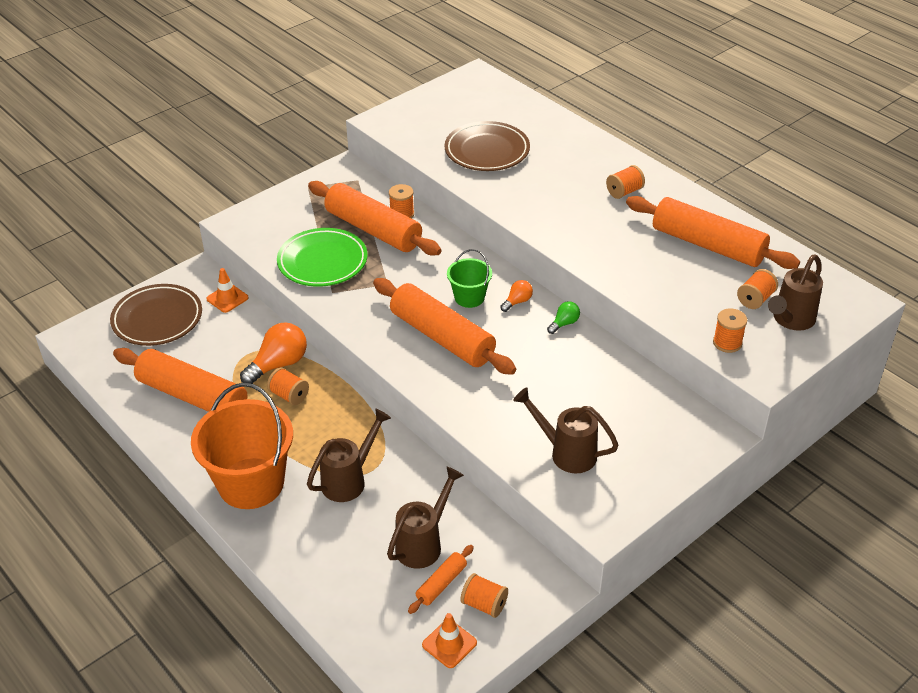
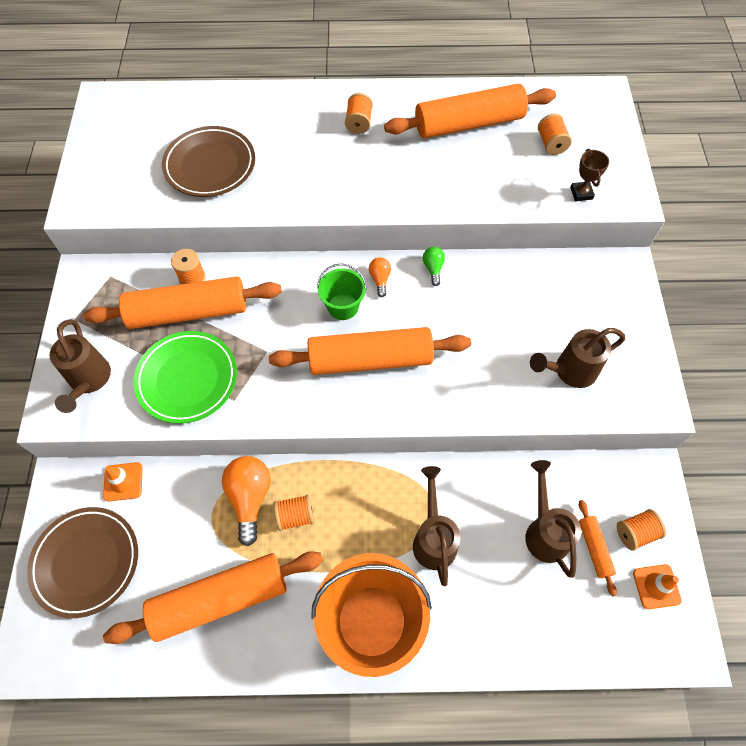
camera: 50 degrees left, 20 degrees up
(727, 343) = (581, 193): orange spool -> brown trophy
(790, 320) = (590, 143): brown watering can -> brown watering can (89, 381)

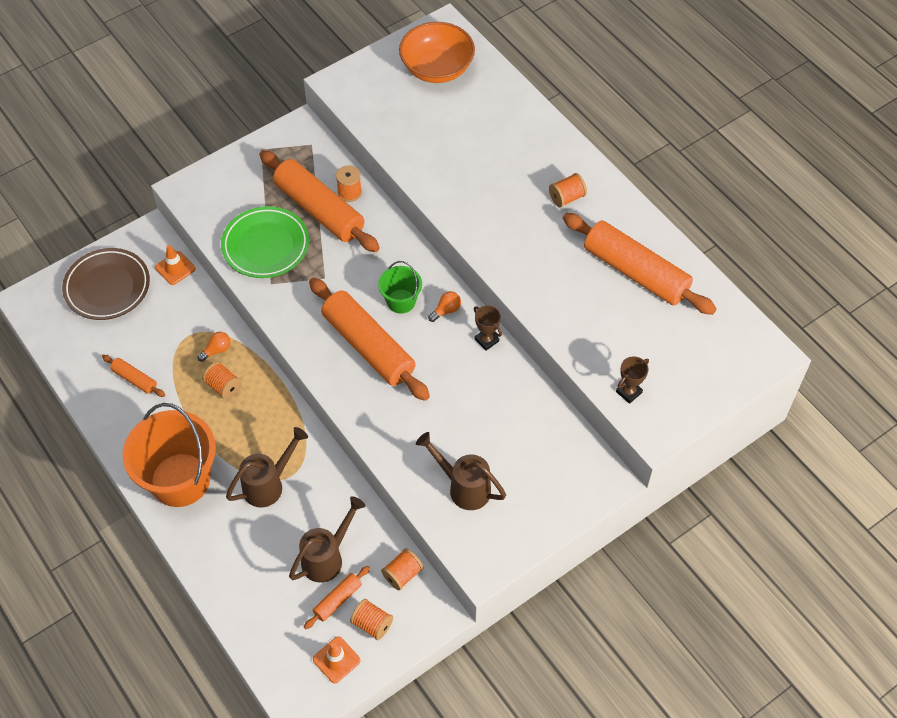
camera: 55 degrees right, 5 degrees down
(89, 381) = (221, 192): brown watering can -> none
(140, 128) = (437, 68): none -> orange bowl
(210, 165) = (439, 133): brown plate -> none
(220, 599) = (134, 379): orange rolling pin -> orange rolling pin, size x0.45
(250, 498) = (217, 350): orange light bulb -> orange light bulb, size x0.52
(433, 268) = (486, 340): green light bulb -> brown trophy
(551, 144) = (667, 343): orange spool -> orange spool (402, 574)

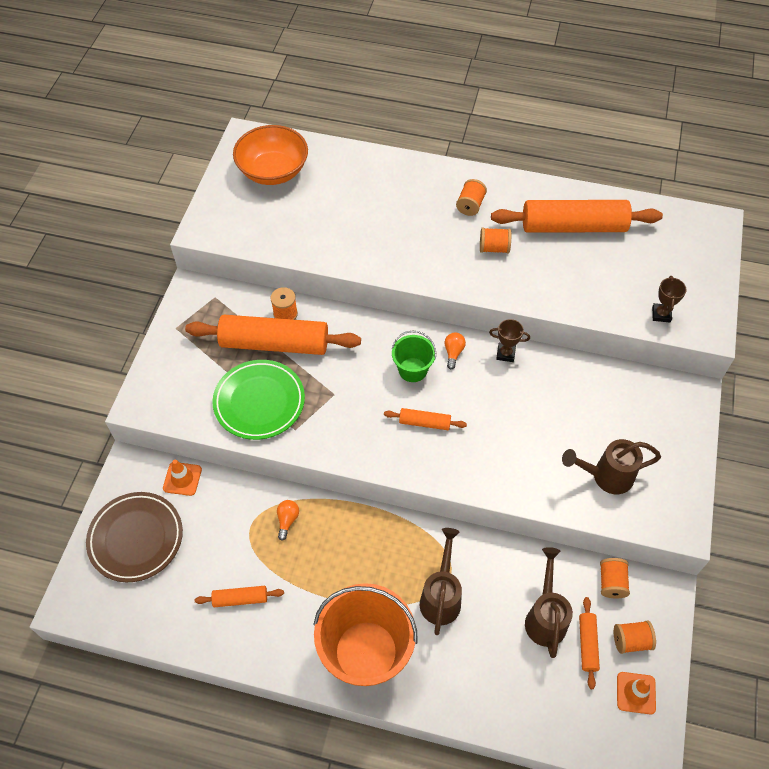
camera: 40 degrees left, 0 degrees up
(223, 386) = (323, 546): orange spool -> orange spool (494, 248)
(368, 346) = (424, 423): orange rolling pin -> orange rolling pin, size x0.45

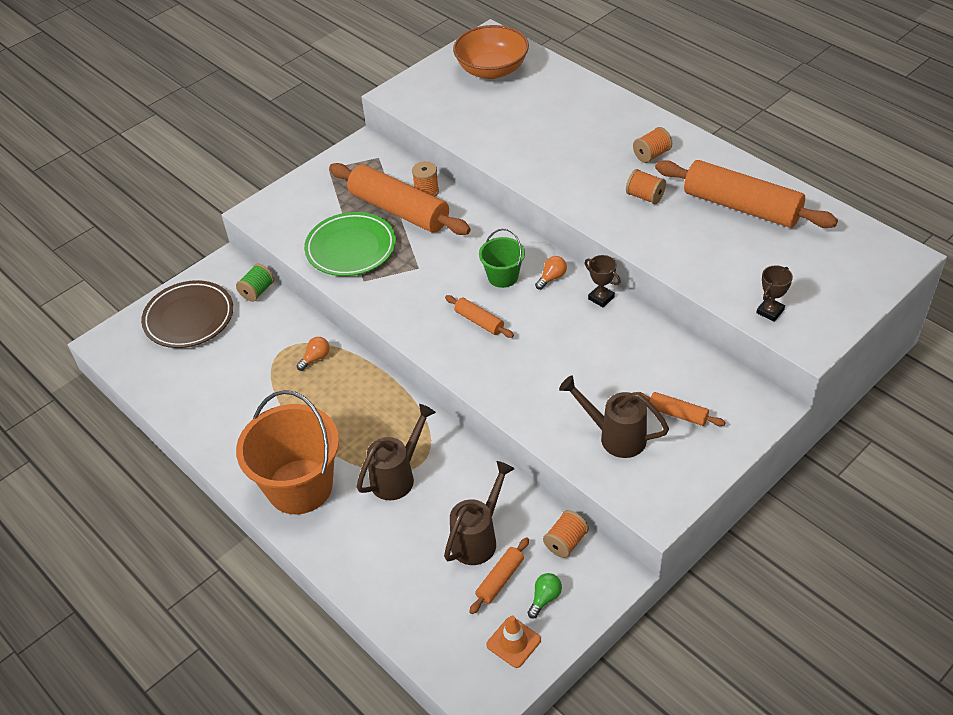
camera: 35 degrees right, 10 degrees down
(182, 479) = (257, 291): orange traffic cone -> green spool
(240, 599) = (232, 398): orange rolling pin -> orange rolling pin (677, 414)
(631, 641) = (545, 598): orange spool -> green light bulb

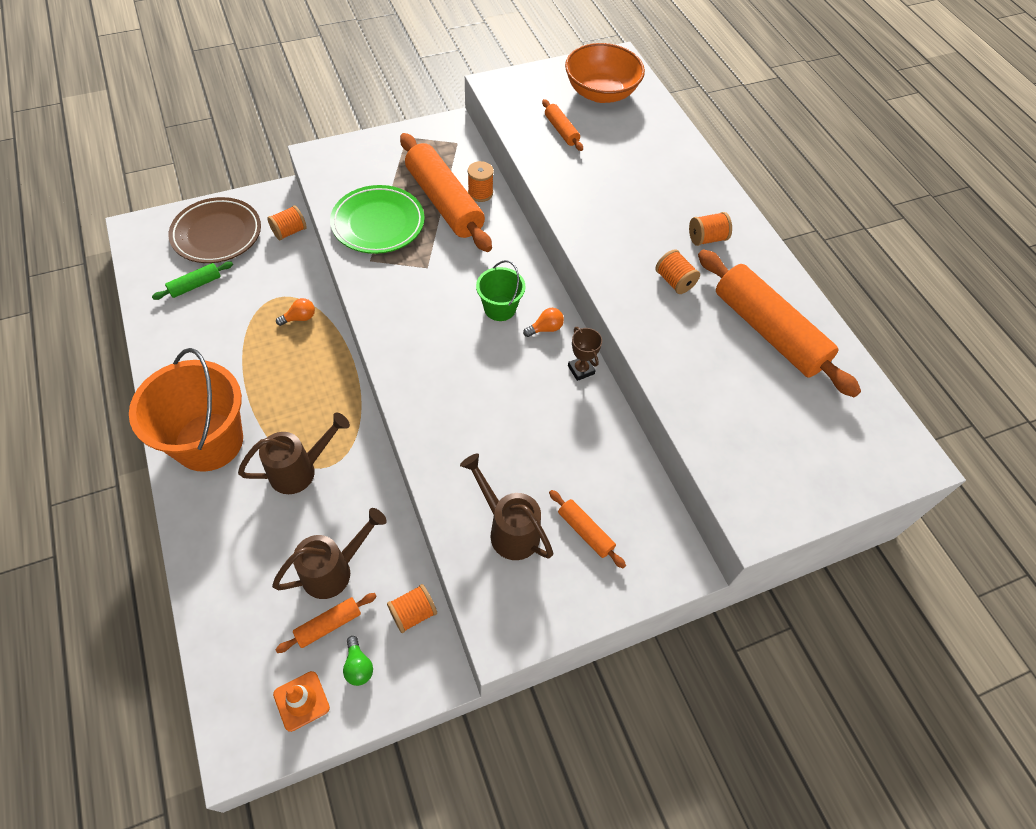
camera: 15 degrees right, 10 degrees up
(198, 368) = (195, 285): none -> green rolling pin
(257, 291) = (289, 231): green spool -> orange spool
(479, 321) = (450, 346): orange rolling pin -> orange rolling pin (561, 131)
(545, 598) = (358, 666): green light bulb -> green light bulb turned 105 degrees clockwise
(770, 311) = (733, 465): brown trophy -> none

